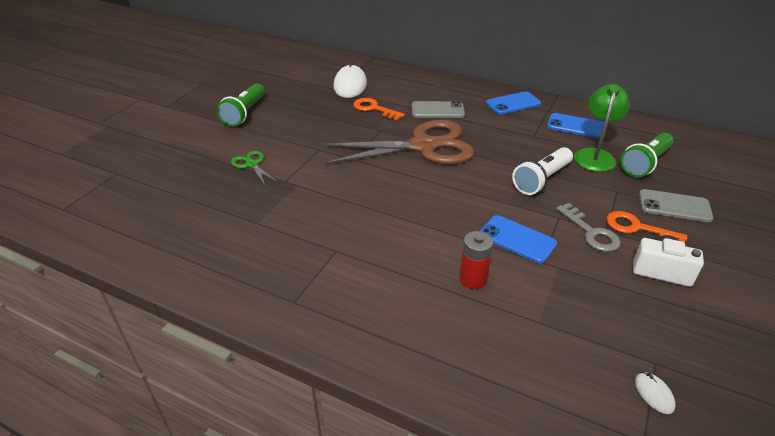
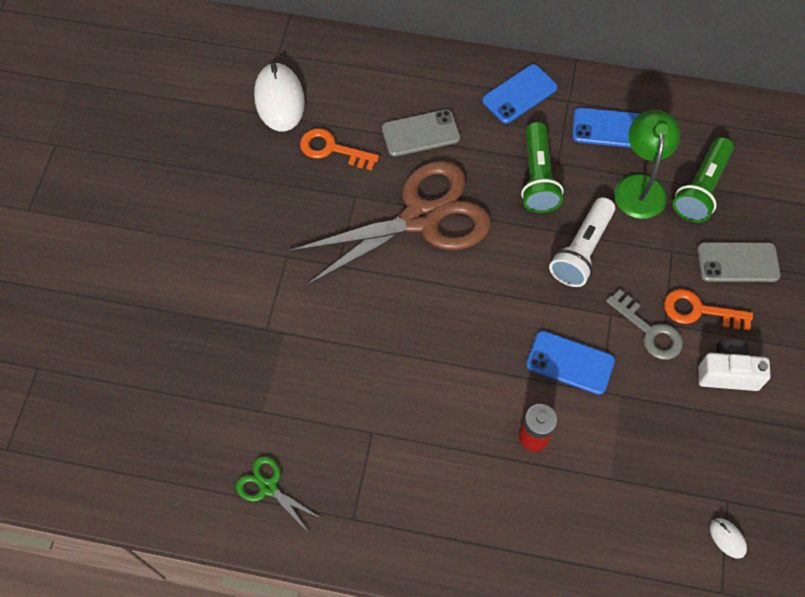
camera: 15 degrees left, 25 degrees up
(244, 113) = (152, 201): green flashlight -> green flashlight (537, 178)
(252, 164) = (210, 308): green scissors -> green scissors (268, 487)

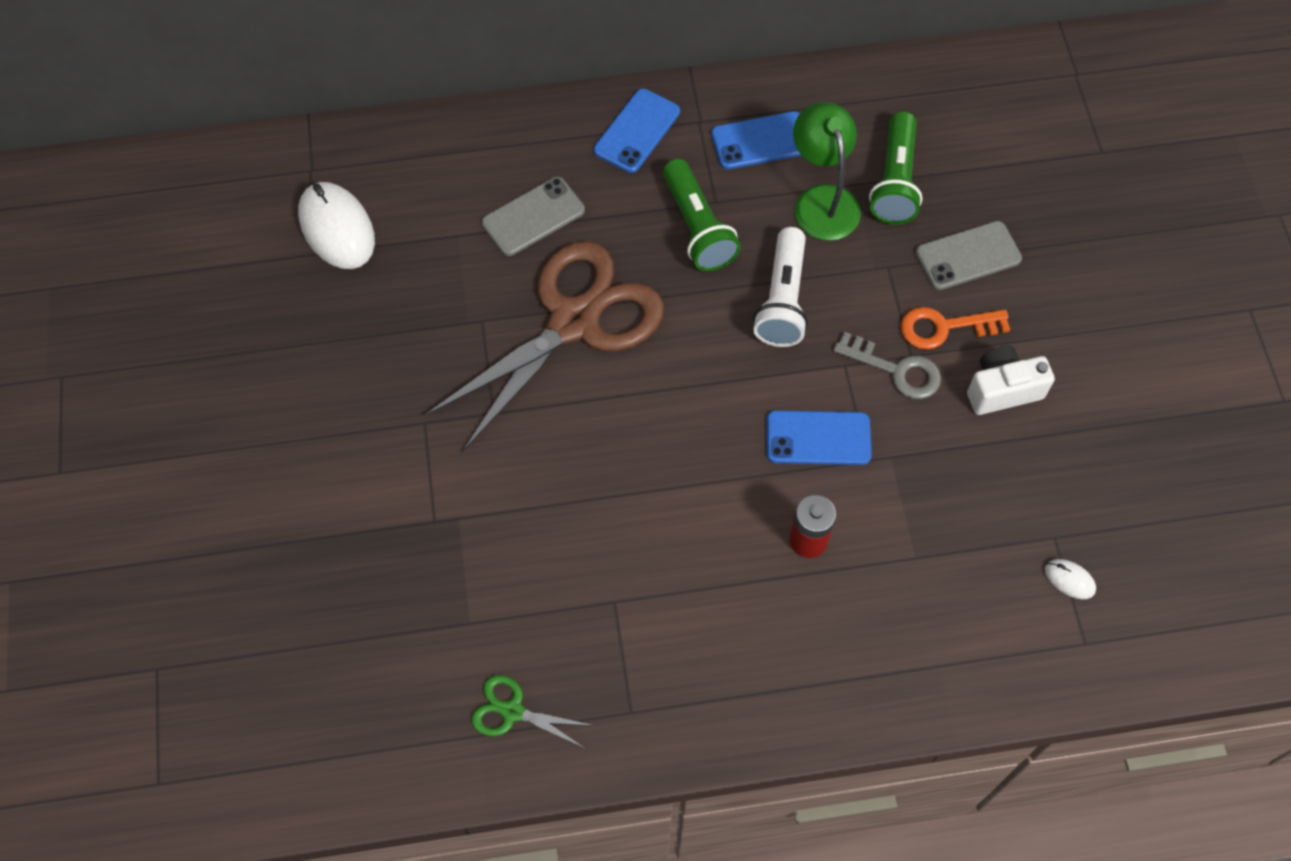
camera: 20 degrees left, 0 degrees up
(332, 149) = (429, 271): orange key -> none

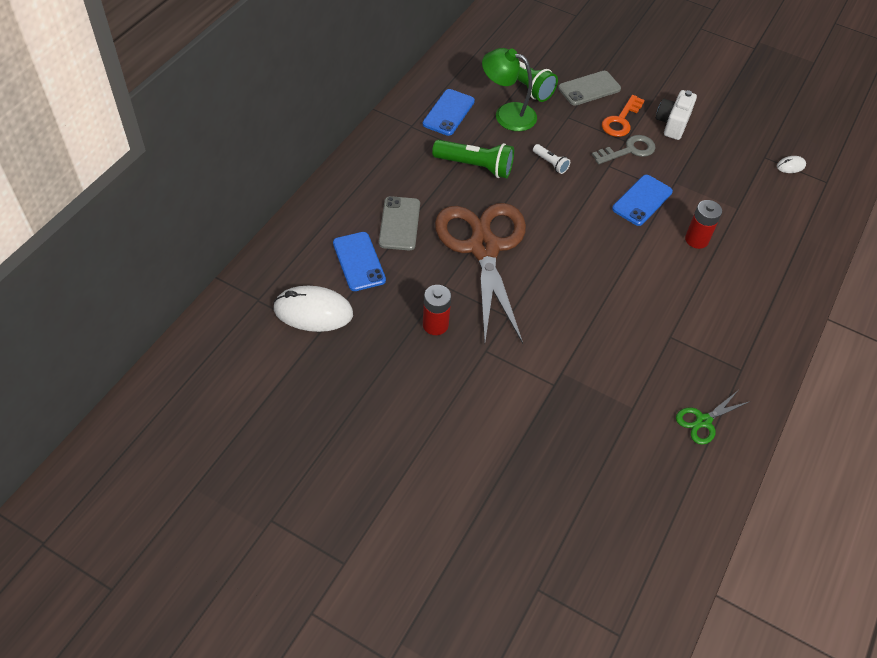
camera: 55 degrees left, 10 degrees down
(418, 350) = (435, 325): none -> red battery
(637, 131) = (390, 151): blue phone -> blue phone (359, 261)
(782, 300) = (550, 163): white flashlight -> white flashlight, size x0.52
(968, 256) = (589, 88): grey phone -> grey phone turned 45 degrees clockwise

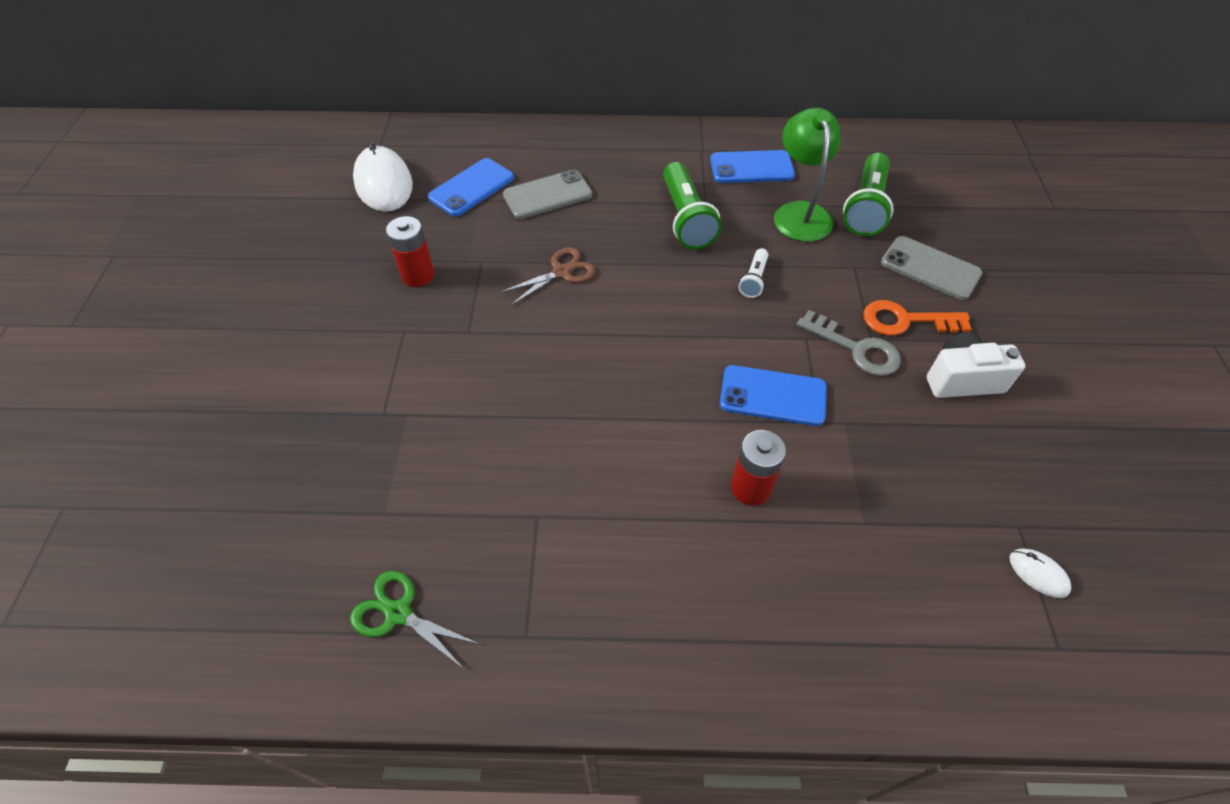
camera: 65 degrees right, 0 degrees up
(483, 248) = (561, 272): brown scissors -> brown scissors, size x0.41

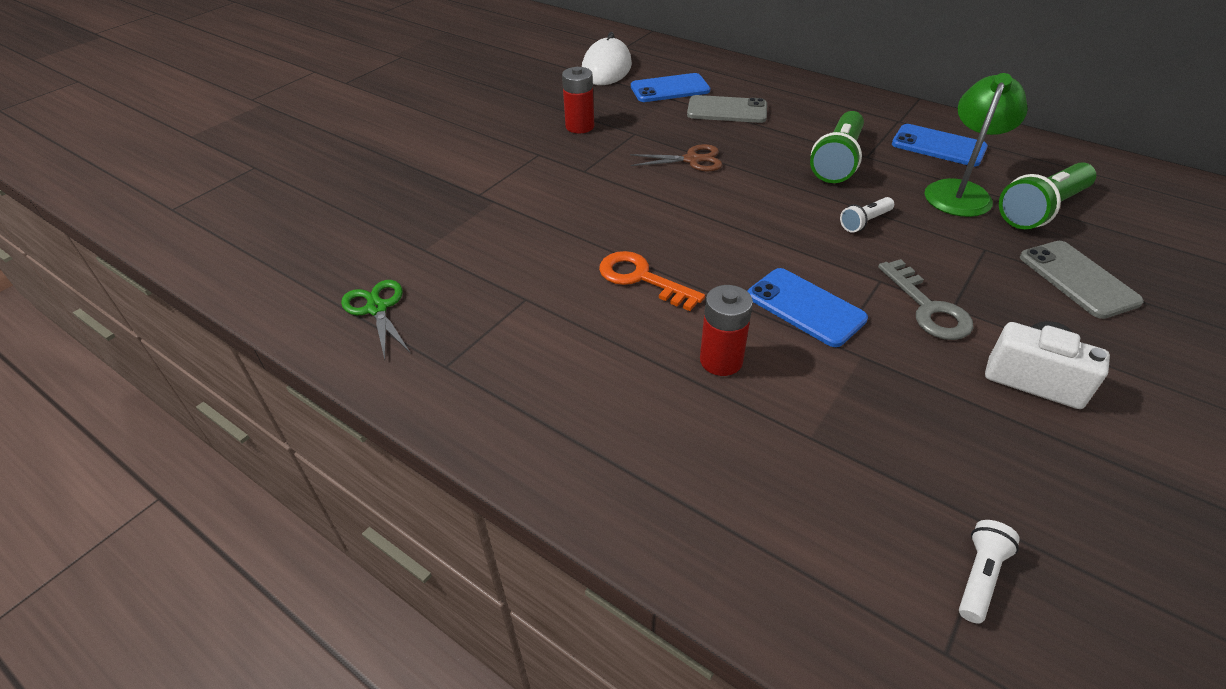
camera: 35 degrees right, 10 degrees down
(905, 320) = (1007, 308): orange key -> orange key (641, 278)
(1038, 574) = (979, 576): white mouse -> white flashlight

